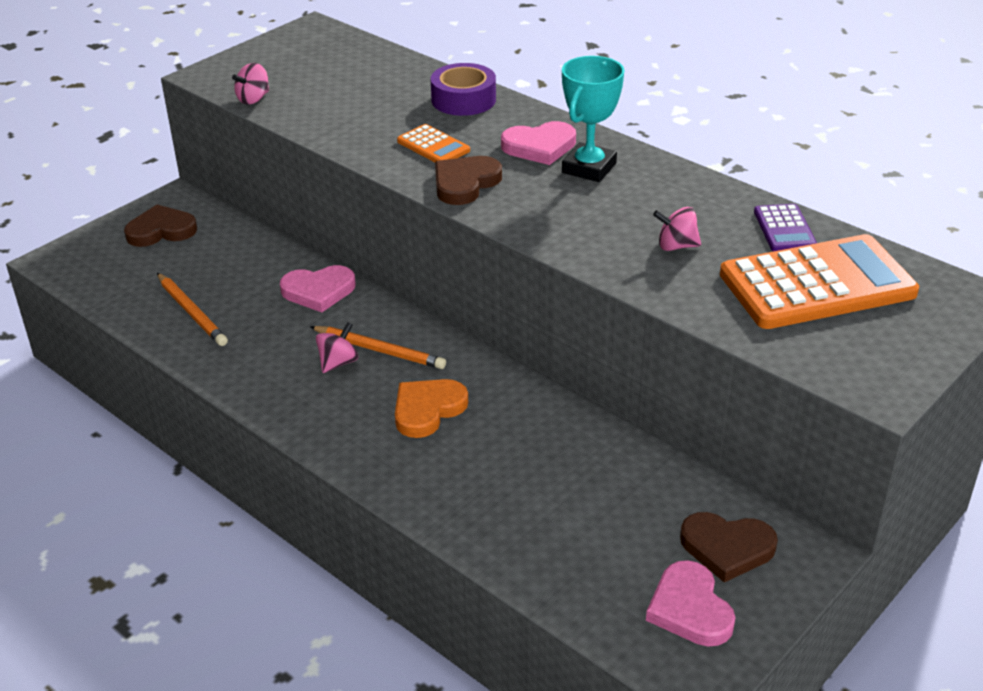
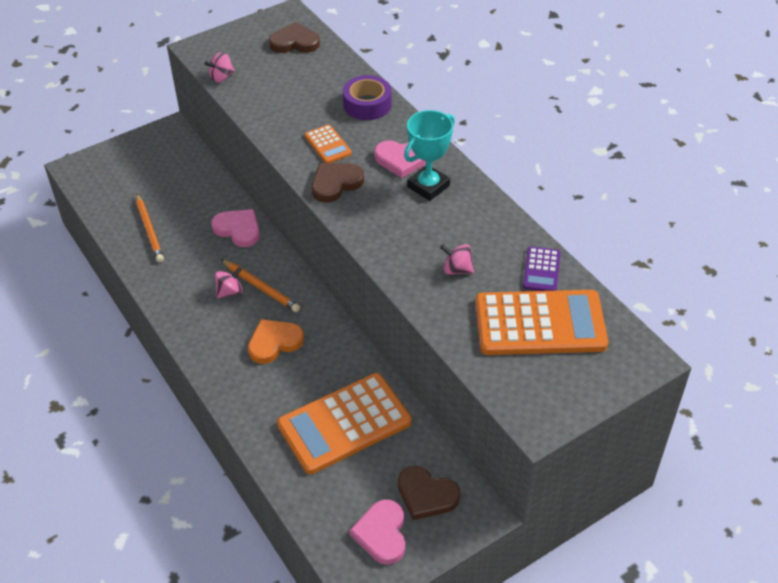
camera: 15 degrees right, 10 degrees up
(161, 230) = (152, 156): brown heart -> brown heart (294, 42)
(318, 291) = (238, 229): pink heart -> pink heart turned 150 degrees counterclockwise
(571, 486) = (344, 424): none -> orange calculator

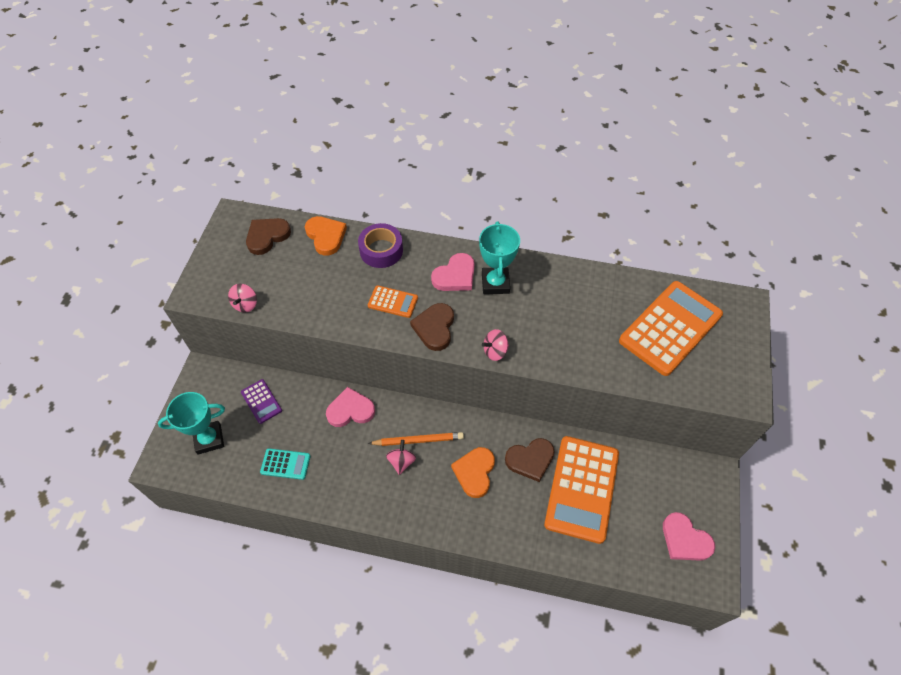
camera: 45 degrees left, 10 degrees up
(121, 176) = (209, 439): none -> turquoise trophy
(149, 230) = (285, 464): orange pencil -> turquoise calculator
(338, 68) = (326, 236): none -> orange heart
(426, 495) = (677, 490): brown heart -> brown heart (530, 460)
(457, 269) = (583, 330): pink spinning top -> pink spinning top (495, 351)
(541, 270) = (628, 290): purple calculator -> purple calculator (261, 401)

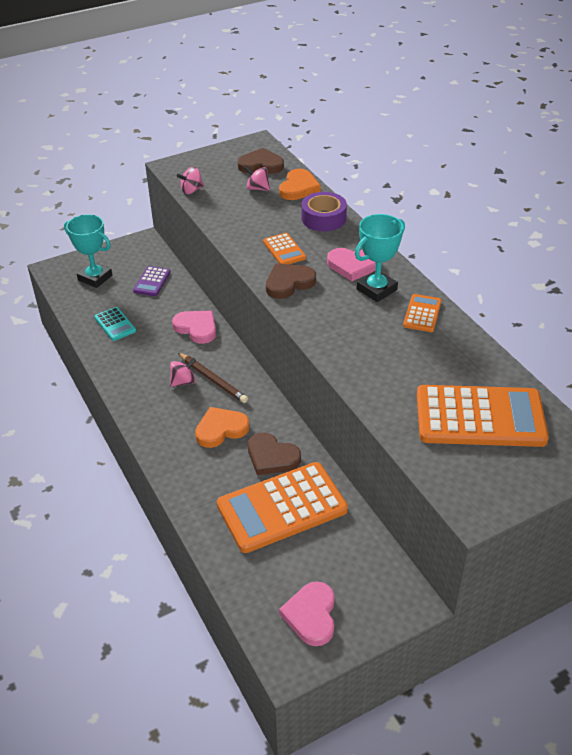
camera: 50 degrees right, 15 degrees down
(418, 440) = (213, 379): orange pencil -> brown pencil
(495, 351) = (309, 325): pink spinning top -> pink spinning top (257, 188)
(545, 278) = (422, 314): none -> orange calculator

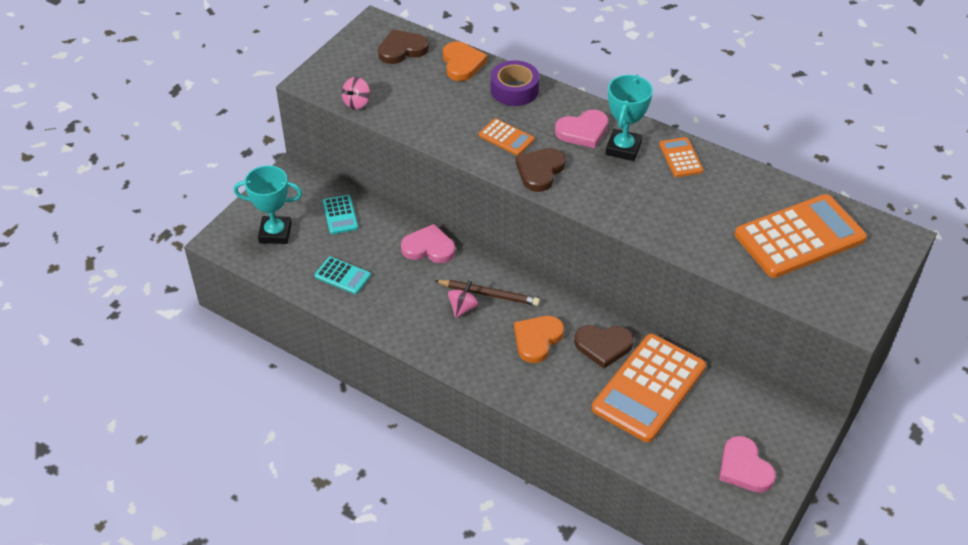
camera: 30 degrees left, 5 degrees up
(152, 282) = (340, 215): purple calculator -> turquoise calculator
(257, 188) = (422, 78): pink spinning top -> none

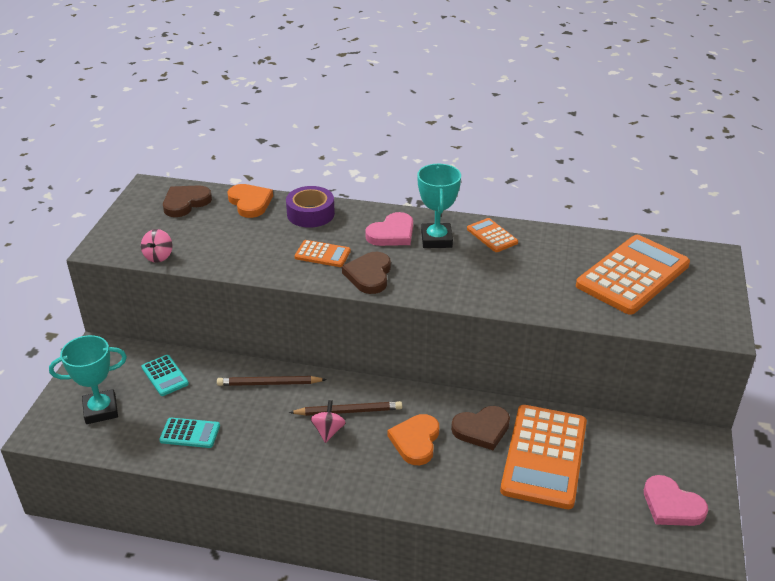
camera: 20 degrees left, 10 degrees down
(429, 248) = (269, 383): pink heart -> brown pencil

